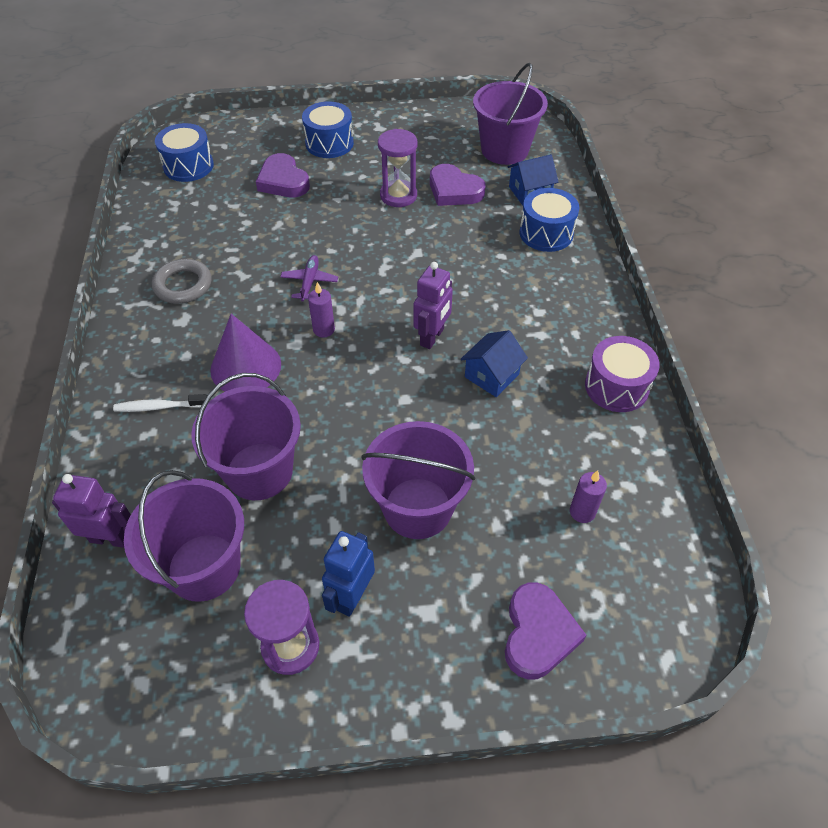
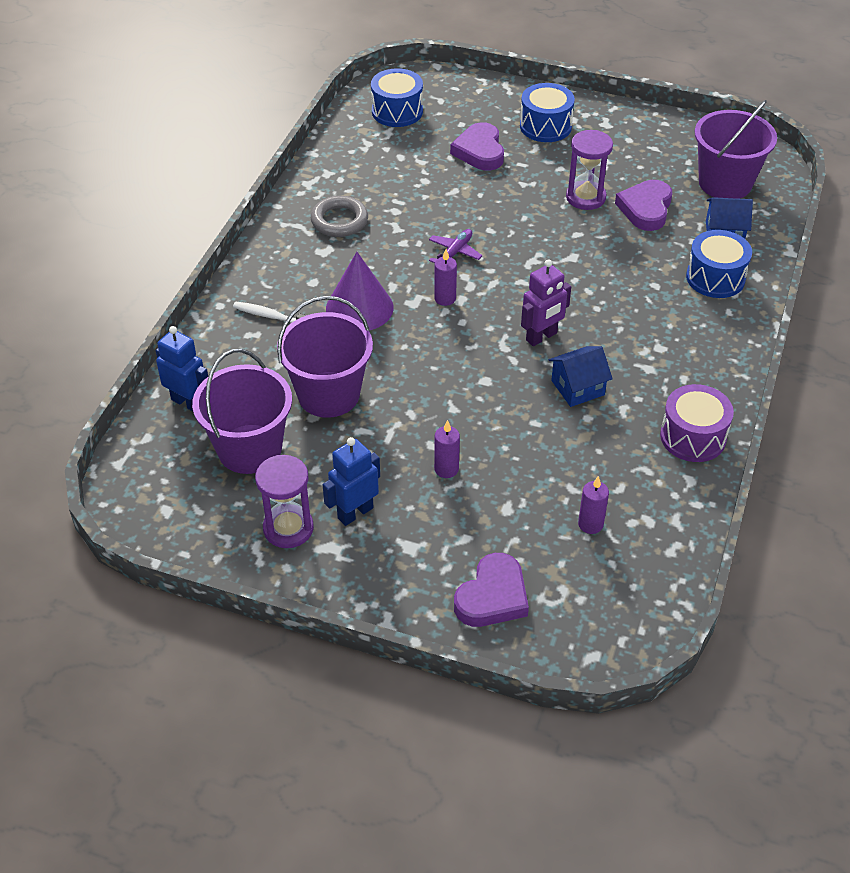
camera: 25 degrees right, 5 degrees down
(110, 538) = (188, 402): purple robot -> blue robot
(417, 508) = (446, 469): purple bucket -> purple candle
(454, 190) = (645, 209): purple heart -> purple heart turned 45 degrees clockwise

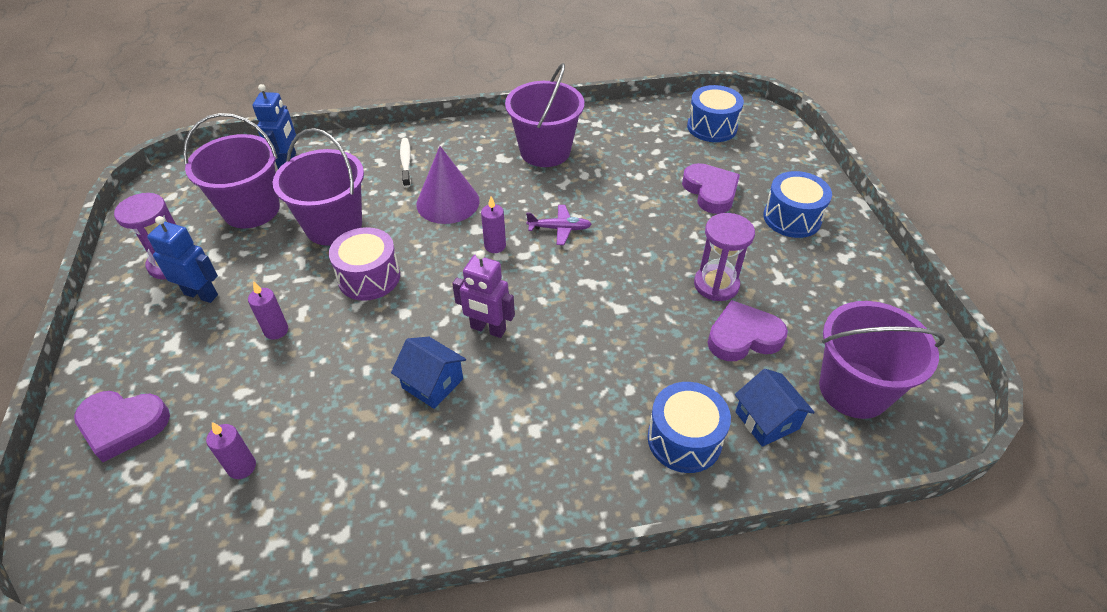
camera: 60 degrees right, 0 degrees up
(339, 221) = (545, 151): grey ring -> purple bucket
(480, 151) = (710, 191): purple heart -> purple heart turned 105 degrees clockwise
(693, 437) = (411, 513): purple drum -> purple drum (369, 277)

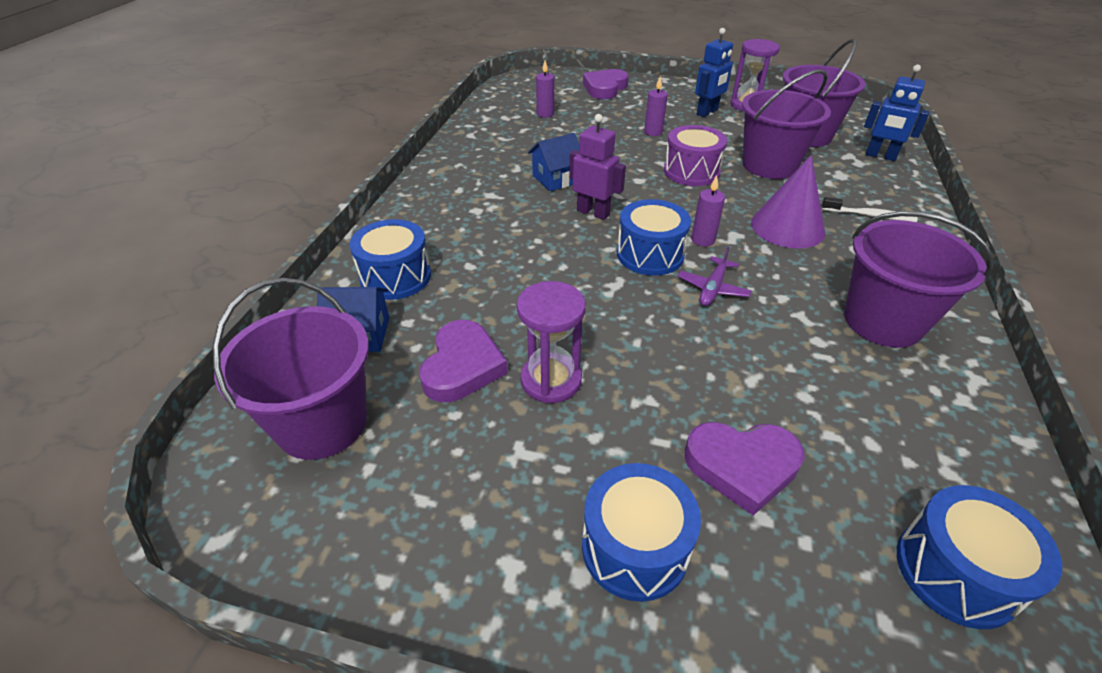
camera: 115 degrees right, 5 degrees down
(488, 329) = (593, 212): purple robot -> purple robot turned 75 degrees clockwise
(536, 272) = (650, 254): none -> blue drum

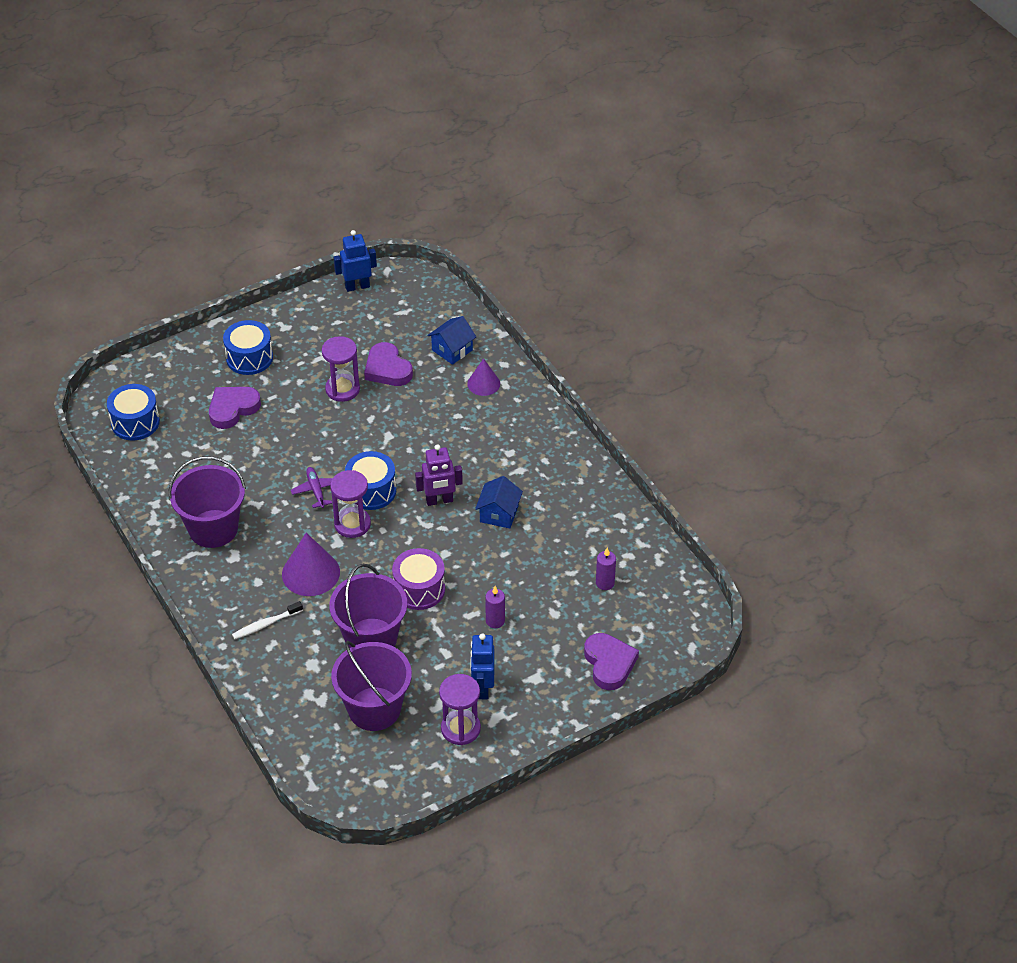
camera: 135 degrees right, 5 degrees up
(322, 423) = (410, 315): purple bucket -> none
(395, 277) = (483, 383): blue drum -> purple cone
(703, 240) = (352, 524): purple candle -> purple hourglass
(880, 156) = (297, 717): blue robot -> blue robot (357, 286)

